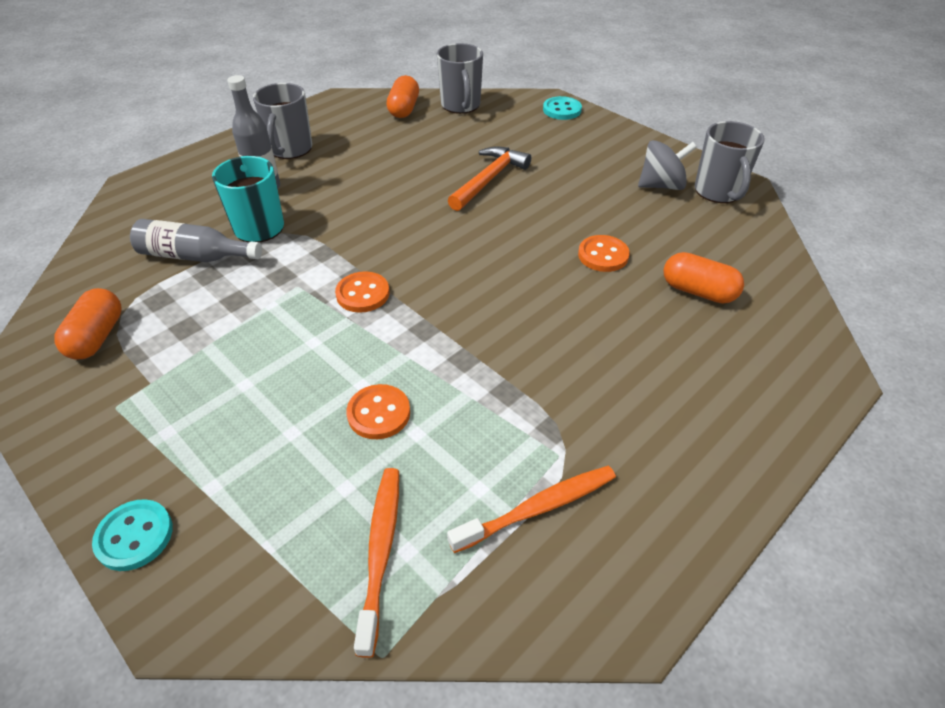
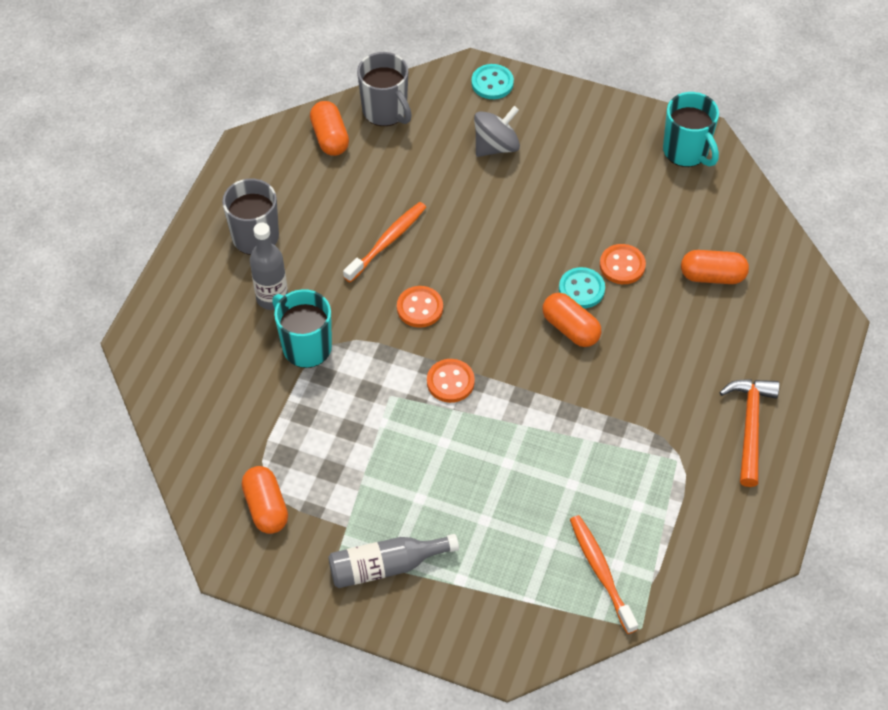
camera: 25 degrees left, 10 degrees up
(134, 536) = (437, 631): turquoise button -> turquoise button (581, 289)
(195, 256) = (275, 400): grey bottle -> grey bottle (386, 566)
(379, 413) = (535, 480): orange button -> orange button (420, 308)
(488, 179) = (476, 210): orange hammer -> orange hammer (750, 427)
(516, 289) = (570, 328): none -> orange capsule
(538, 508) = (682, 502): orange toothbrush -> orange toothbrush (387, 241)
(661, 185) = (634, 161): grey spinning top -> grey spinning top (496, 146)
(718, 192) = (686, 151): grey mug -> turquoise mug

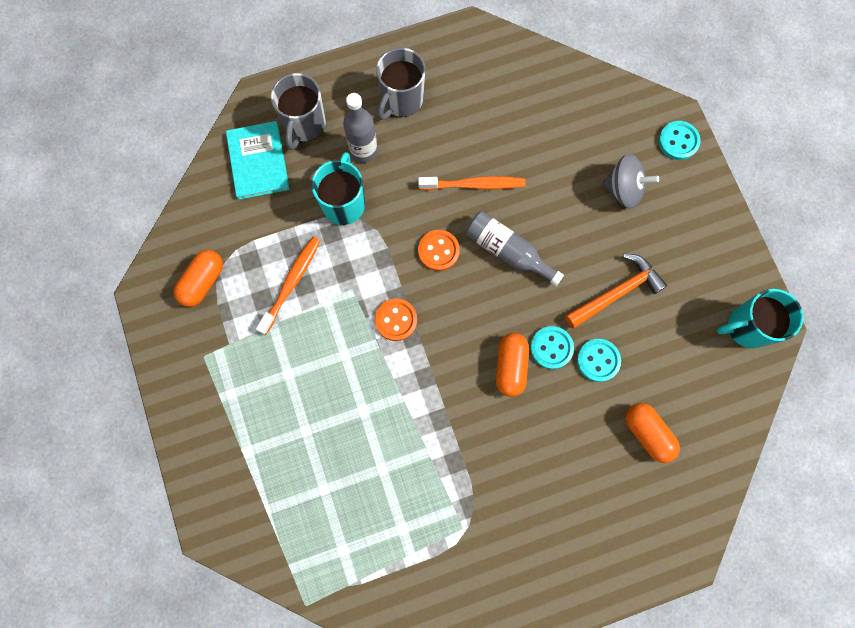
camera: 50 degrees right, 20 degrees up
(196, 385) = (258, 162): none -> turquoise book
(330, 138) = (527, 75): orange capsule -> none
(385, 111) = (584, 92): grey mug -> grey mug (304, 125)
(386, 566) = (220, 394): grey bottle -> grey bottle (507, 251)
(601, 572) = (328, 543): orange toothbrush -> orange toothbrush (291, 283)
(622, 265) = (598, 360): orange button -> turquoise button
(686, 151) = (746, 327): turquoise mug -> turquoise mug turned 60 degrees clockwise
(750, 427) = (536, 561): orange hammer -> orange hammer (616, 292)

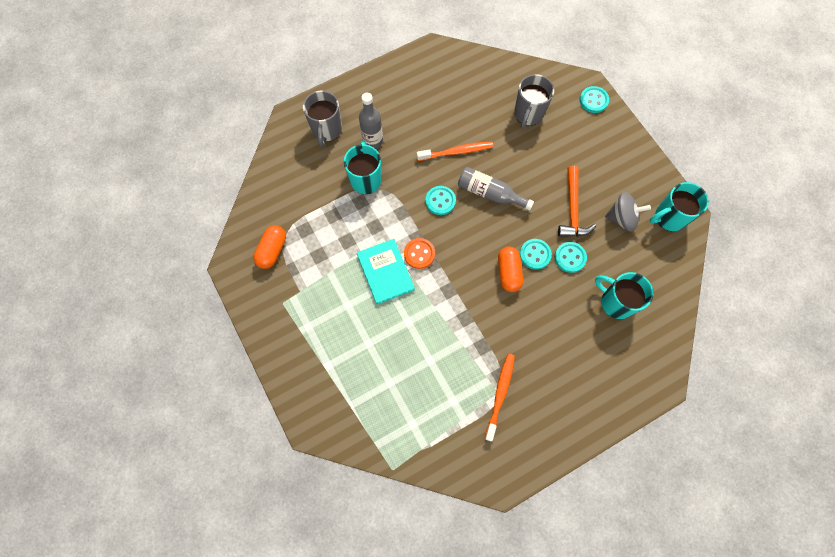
camera: 10 degrees left, 5 degrees down
(258, 162) = (297, 160): turquoise book -> turquoise book (385, 272)
(291, 283) = (338, 241): orange toothbrush -> orange toothbrush (500, 394)
(401, 100) = (393, 103): grey mug -> grey mug (528, 114)
(438, 251) = (440, 201): orange button -> turquoise button
(616, 292) = (572, 209): orange hammer -> orange hammer turned 135 degrees clockwise
(623, 189) = (562, 138): grey spinning top -> grey spinning top (621, 218)
(647, 433) = (616, 302): orange capsule -> turquoise mug

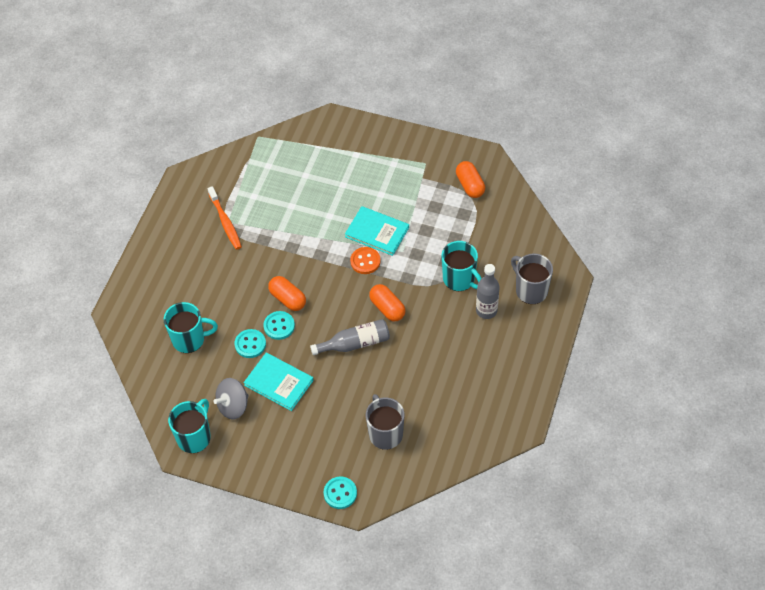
camera: 140 degrees right, 15 degrees down
(440, 201) = (387, 308): turquoise button -> orange capsule
(457, 152) = (412, 355): orange toothbrush -> none
(572, 209) = (279, 382): orange hammer -> turquoise book

